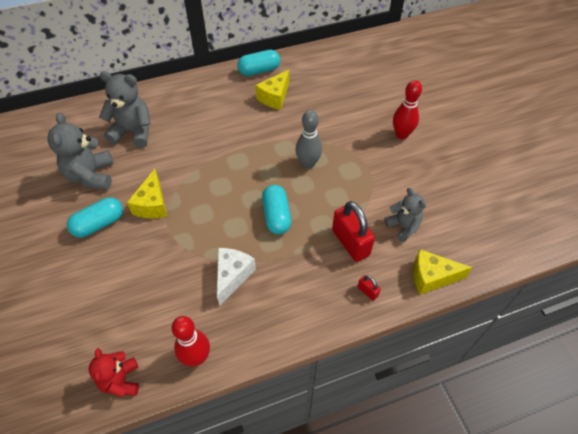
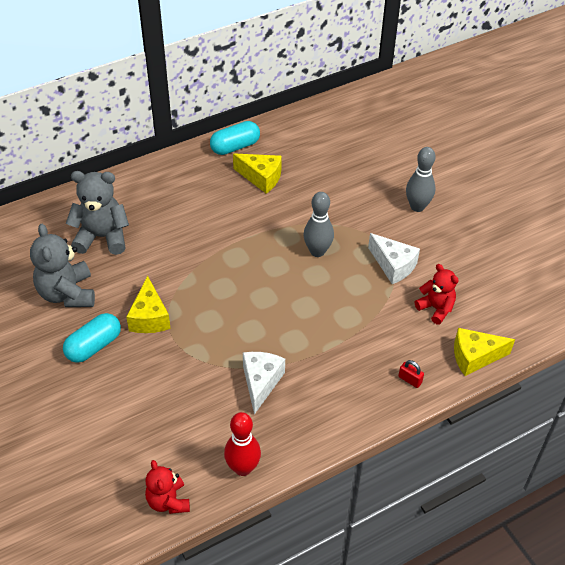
camera: 10 degrees left, 5 degrees down
(274, 97) = (261, 178): yellow cheese -> yellow cheese turned 90 degrees counterclockwise
(276, 216) = (294, 313): turquoise capsule -> none
(350, 242) = (382, 332): red padlock -> none
(371, 183) = (393, 265): none -> white cheese
(401, 134) = (417, 207): red bowling pin -> grey bowling pin
(403, 226) = (436, 308): grey teddy bear -> red teddy bear

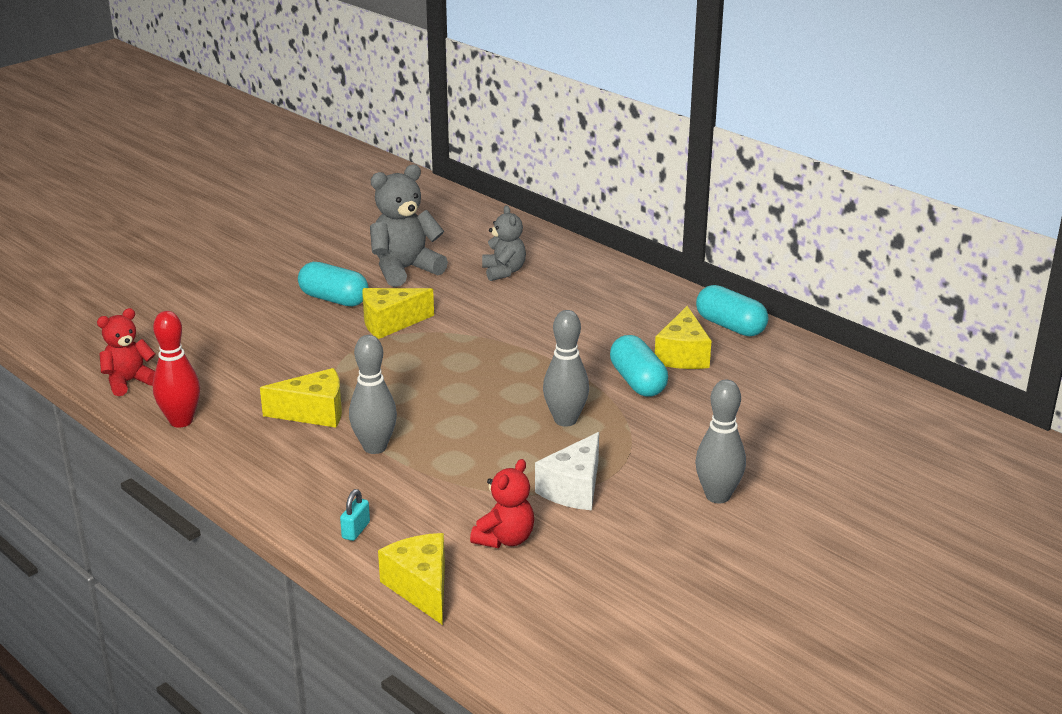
camera: 75 degrees right, 20 degrees down
(102, 237) = (503, 272): grey teddy bear -> grey teddy bear, size x0.63
(261, 382) = (314, 413): white cheese -> yellow cheese
(285, 207) = (637, 382): none -> turquoise capsule
(317, 354) = (375, 447): none -> grey bowling pin
(410, 380) = (356, 530): red padlock -> turquoise padlock

